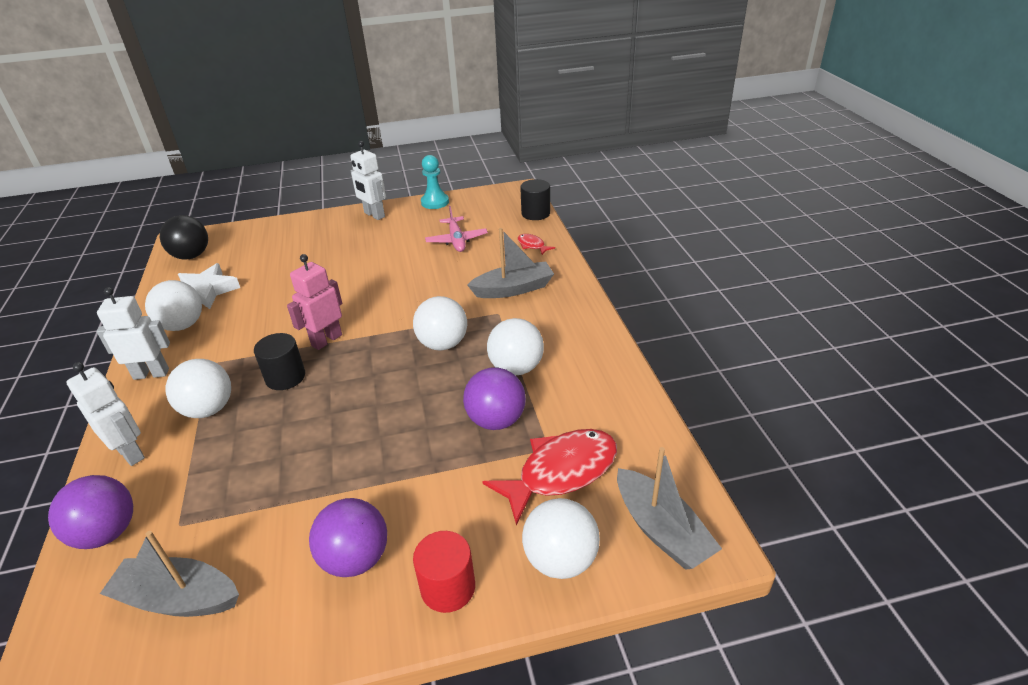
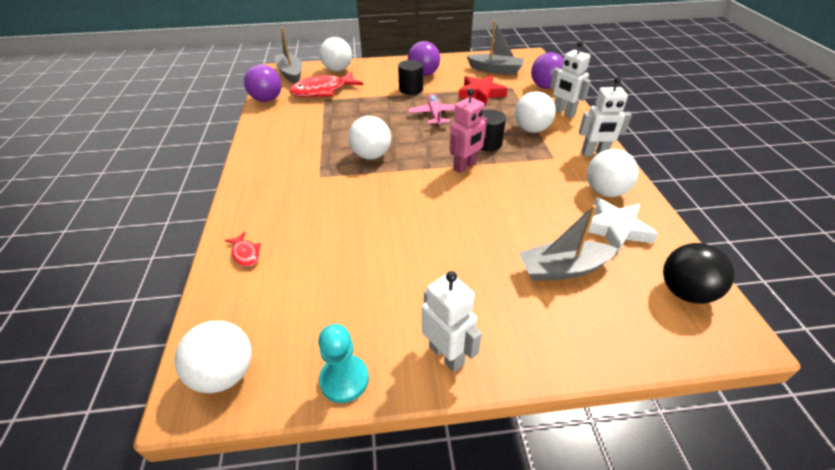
camera: 175 degrees left, 5 degrees up
(250, 495) = (481, 93): none -> red star
(448, 587) = (385, 66): red cylinder -> none
(456, 240) = (331, 275): pink plane -> pink plane (435, 114)
(496, 420) = (347, 111): purple ball -> purple ball (267, 99)
(513, 289) = (295, 198): grey boat -> grey boat (562, 269)
(516, 368) = (323, 136): white ball -> white ball (225, 373)
(535, 213) = (203, 319): black cylinder -> black cylinder (411, 89)

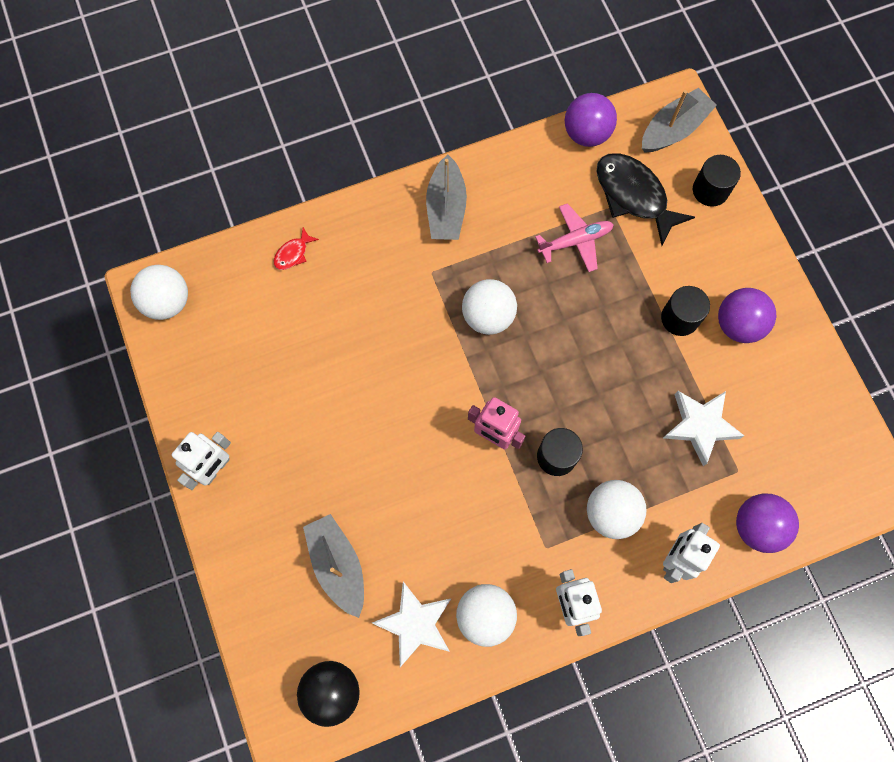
camera: 75 degrees right, 30 degrees up
(322, 91) = (634, 196): red fish -> black fish
(337, 70) = (710, 190): white ball -> black cylinder
(344, 379) = (178, 393): turquoise pawn -> none
(435, 114) = (613, 371): pink plane -> pink plane (575, 241)
(481, 93) = (700, 426): red star -> white star
(495, 70) = (795, 437): grey boat -> grey boat (446, 208)

